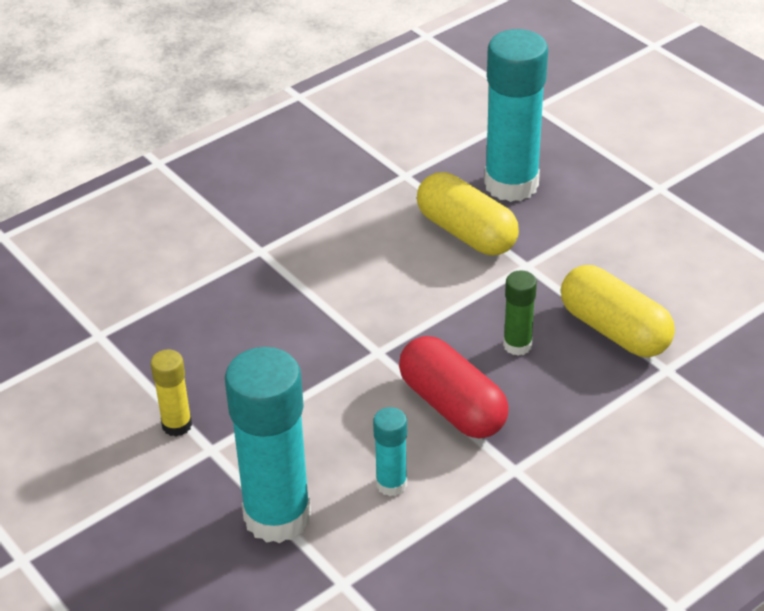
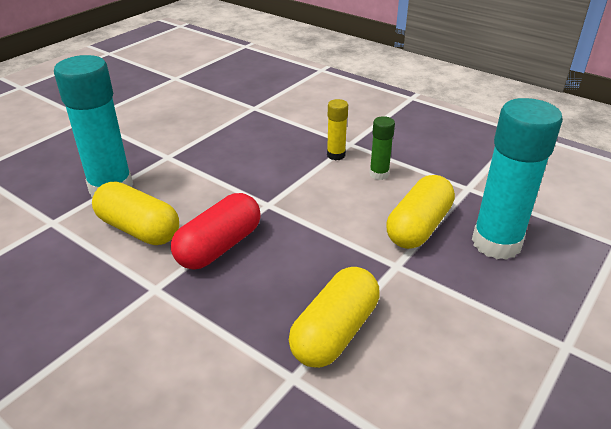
camera: 75 degrees right, 5 degrees down
(177, 425) = (186, 142): yellow glue stick -> yellow glue stick (336, 155)
(391, 484) = (139, 229): turquoise glue stick -> yellow capsule
(517, 345) = (295, 272): green glue stick -> green glue stick (379, 174)

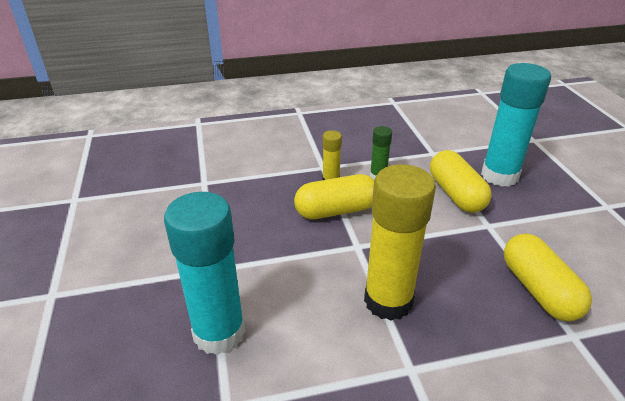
camera: 50 degrees left, 0 degrees up
(139, 229) = (311, 342): yellow capsule -> yellow capsule (336, 210)
(219, 246) = (388, 301): red capsule -> yellow glue stick

